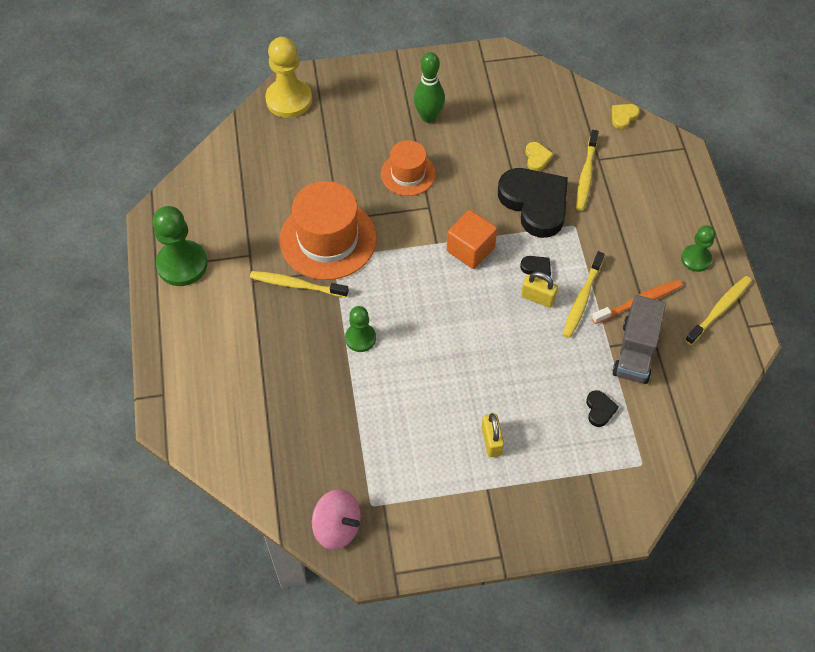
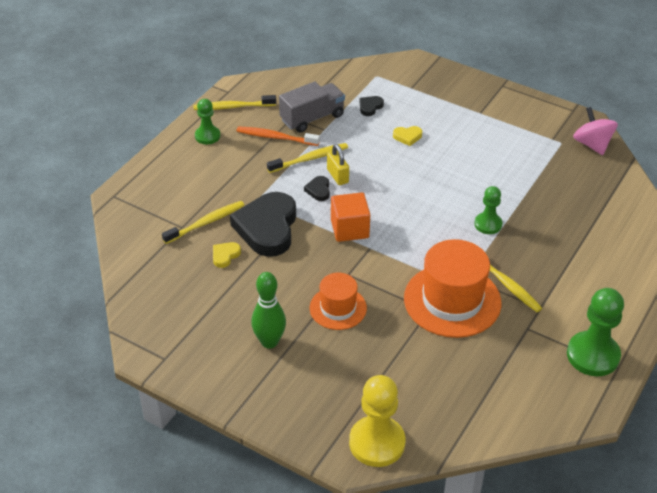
camera: 140 degrees left, 15 degrees down
(491, 441) = (454, 129): yellow padlock -> none
(623, 117) = (122, 242): yellow heart -> yellow heart (407, 137)

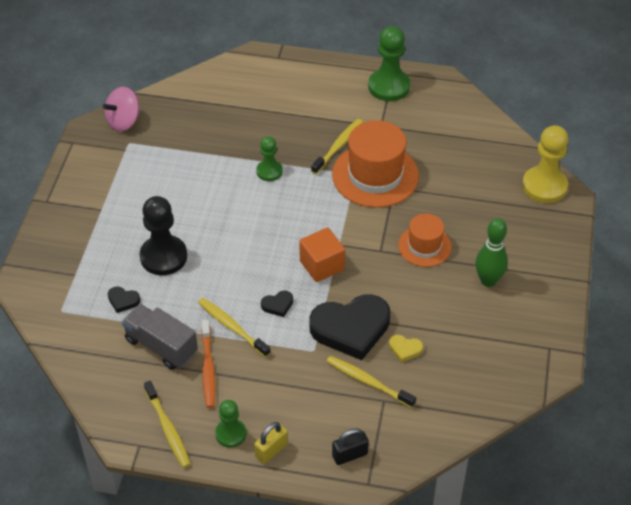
camera: 110 degrees left, 5 degrees up
(145, 193) = (349, 455): none -> black padlock
(337, 176) = (249, 296): yellow padlock -> yellow padlock (271, 450)
(407, 137) = (163, 257): yellow heart -> black pawn

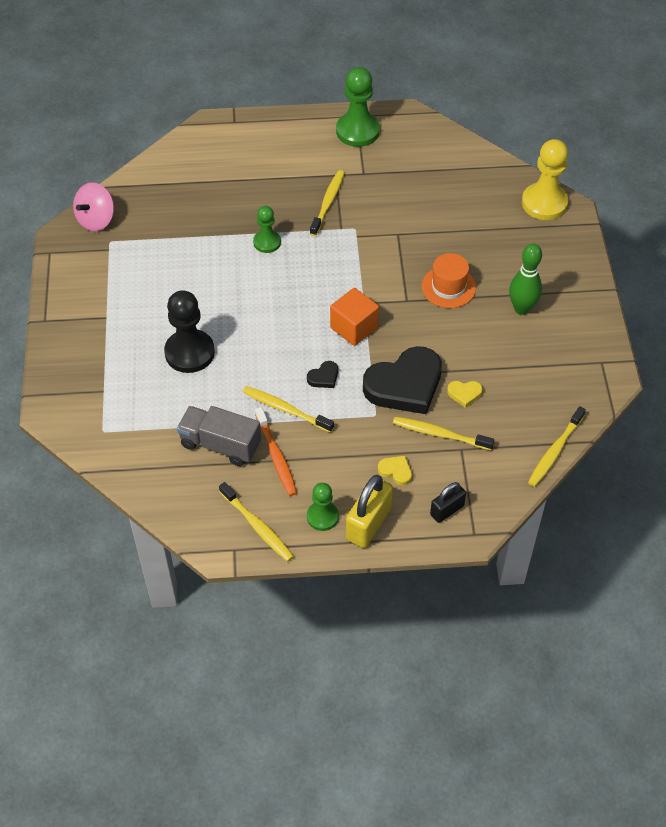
camera: 15 degrees left, 5 degrees up
(123, 300) = (164, 406): black heart -> none
(271, 450) = (368, 524): yellow padlock -> yellow padlock, size x1.62
(314, 407) = (396, 471): none -> yellow heart
(375, 175) = (375, 225): orange hat -> none
(474, 423) = (555, 451): none -> yellow toothbrush

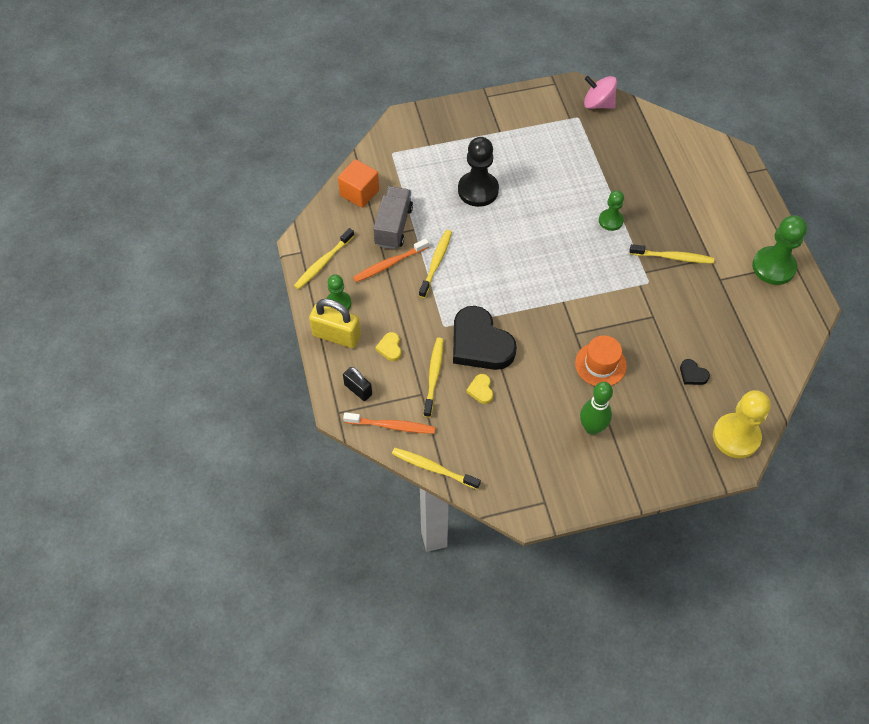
camera: 80 degrees right, 5 degrees up
(324, 377) = (475, 284): black heart -> black heart (692, 374)
(354, 327) = (533, 297): orange cube -> orange cube (359, 193)
(396, 471) = (390, 348): yellow heart -> yellow heart turned 150 degrees clockwise
(498, 483) = (392, 426): none -> orange toothbrush

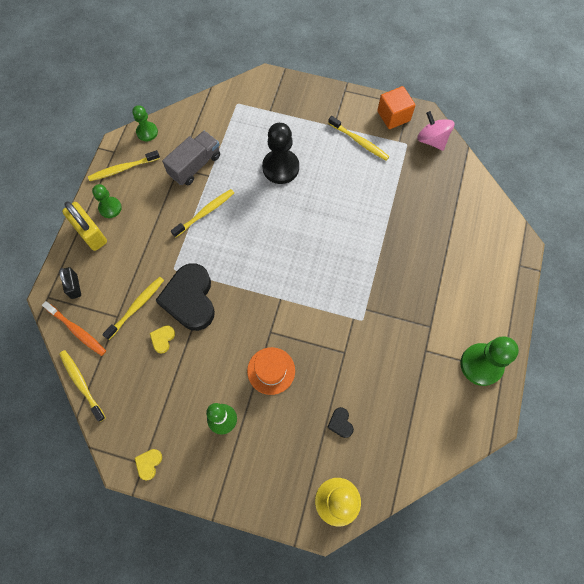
camera: 30 degrees right, 10 degrees up
(359, 193) = (189, 125): orange cube -> orange cube (393, 116)
(389, 264) = (169, 195): orange toothbrush -> none
(390, 348) = (121, 265): yellow heart -> yellow heart (149, 463)
(610, 220) = (369, 248): green pawn -> green pawn (147, 132)
(673, 257) = (398, 309): yellow toothbrush -> yellow toothbrush (359, 142)

